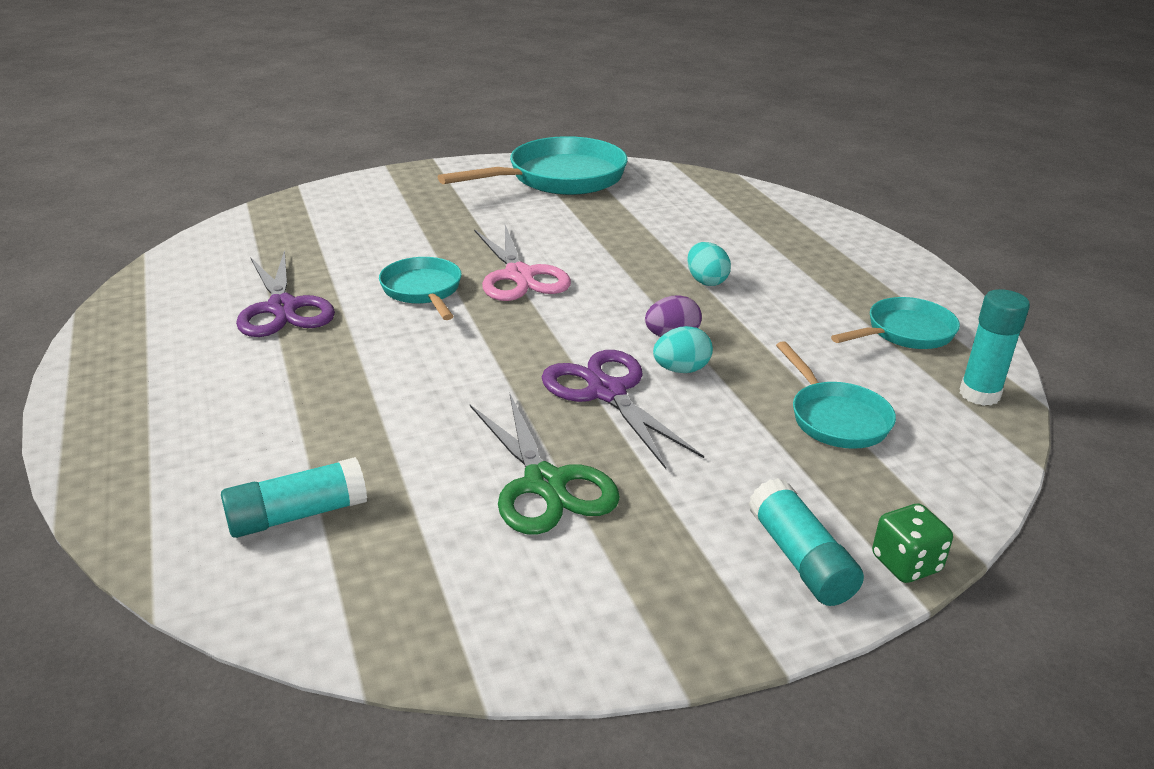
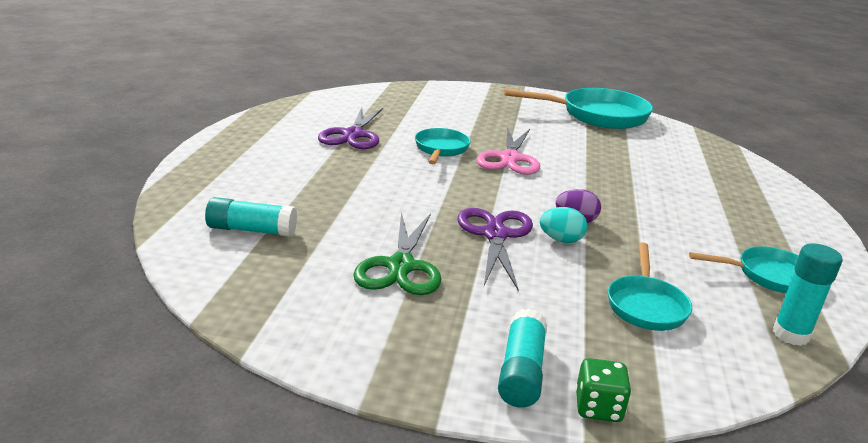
camera: 30 degrees right, 5 degrees down
(706, 281) = (639, 198): turquoise egg -> none

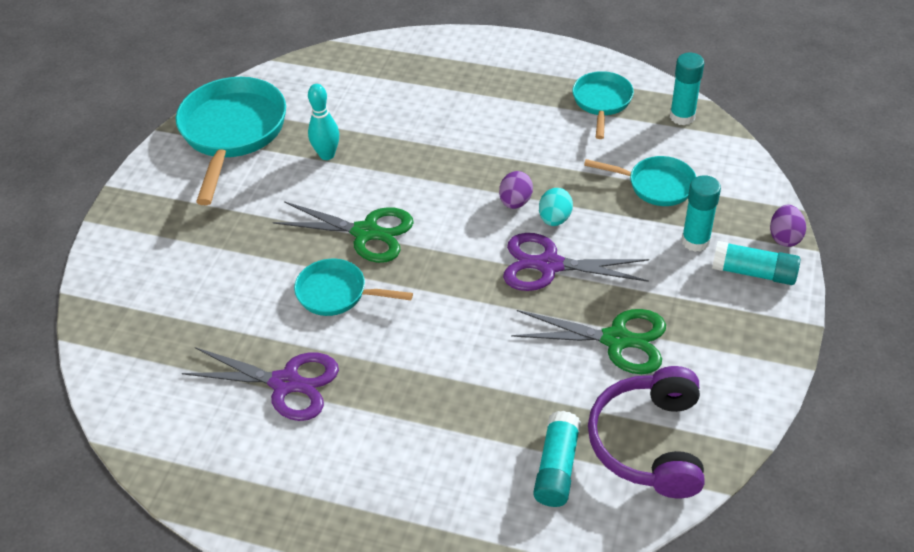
camera: 80 degrees left, 20 degrees up
(268, 278) = (649, 443): none -> purple headphones
(510, 158) = (366, 232): pink scissors -> green scissors
(561, 328) = (695, 241): none -> turquoise glue stick
(593, 145) = (327, 155): none -> turquoise bowling pin
(598, 408) = (784, 237): green dice -> purple egg

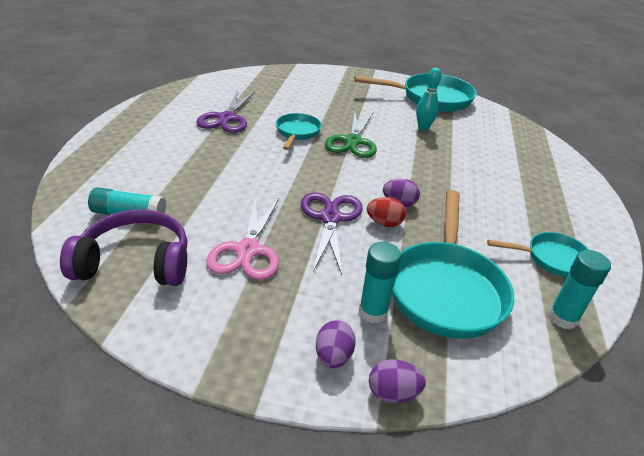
camera: 80 degrees right, 10 degrees down
(555, 219) = (384, 223): turquoise egg -> red egg
(616, 340) = (248, 250): green scissors -> pink scissors
(655, 185) = (446, 289): turquoise pan -> turquoise pan, size x1.79
(754, 272) = (333, 356): turquoise glue stick -> purple egg

